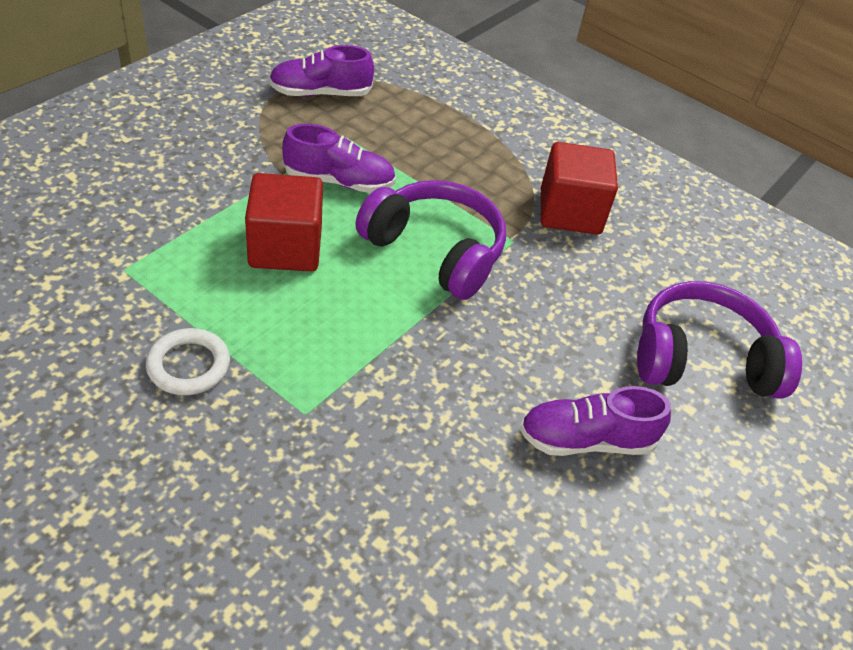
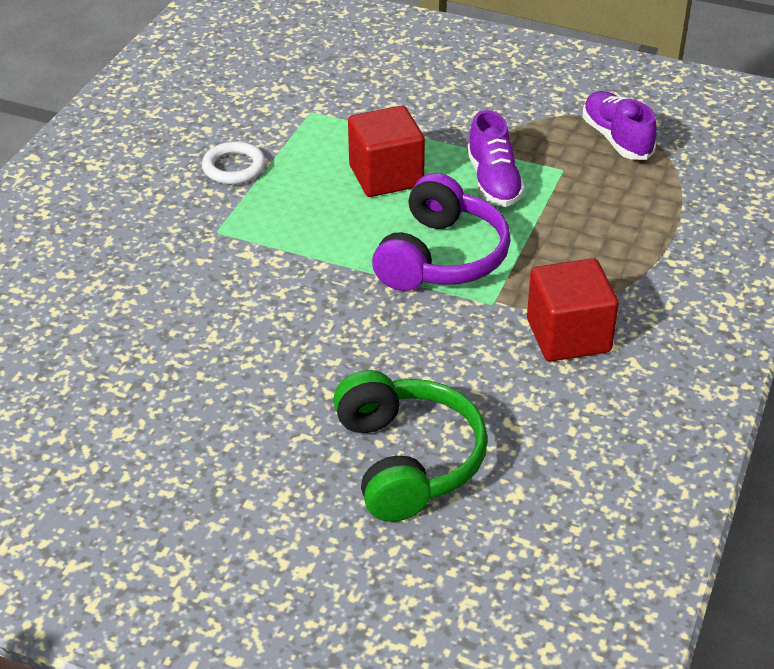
camera: 80 degrees right, 5 degrees down
(586, 440) = (262, 388): purple shoe -> none
(702, 359) = (407, 460): purple headphones -> green headphones

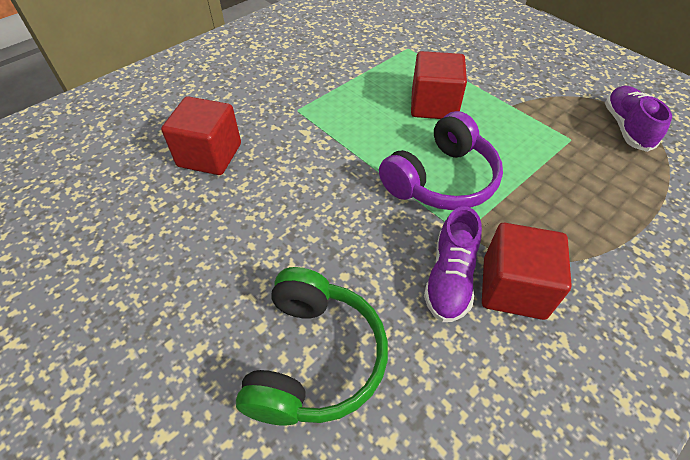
camera: 25 degrees right, 10 degrees up
(144, 317) = (209, 155): none -> red cube
(234, 167) = (336, 70): white ring -> none
(493, 182) = (511, 132): purple shoe -> purple shoe (449, 278)

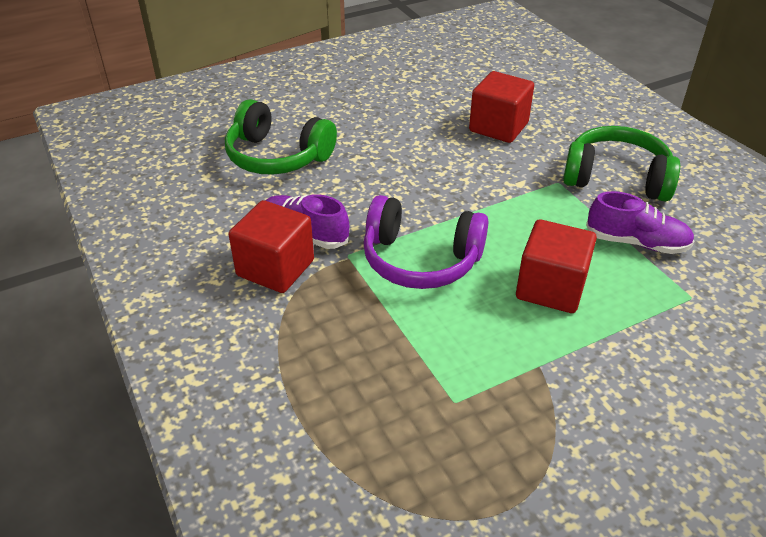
camera: 105 degrees right, 10 degrees down
(282, 79) = (616, 178): none -> green headphones
(441, 180) = (420, 260): purple headphones -> purple headphones turned 45 degrees counterclockwise
(626, 127) = (463, 483): purple shoe -> purple shoe (636, 242)

